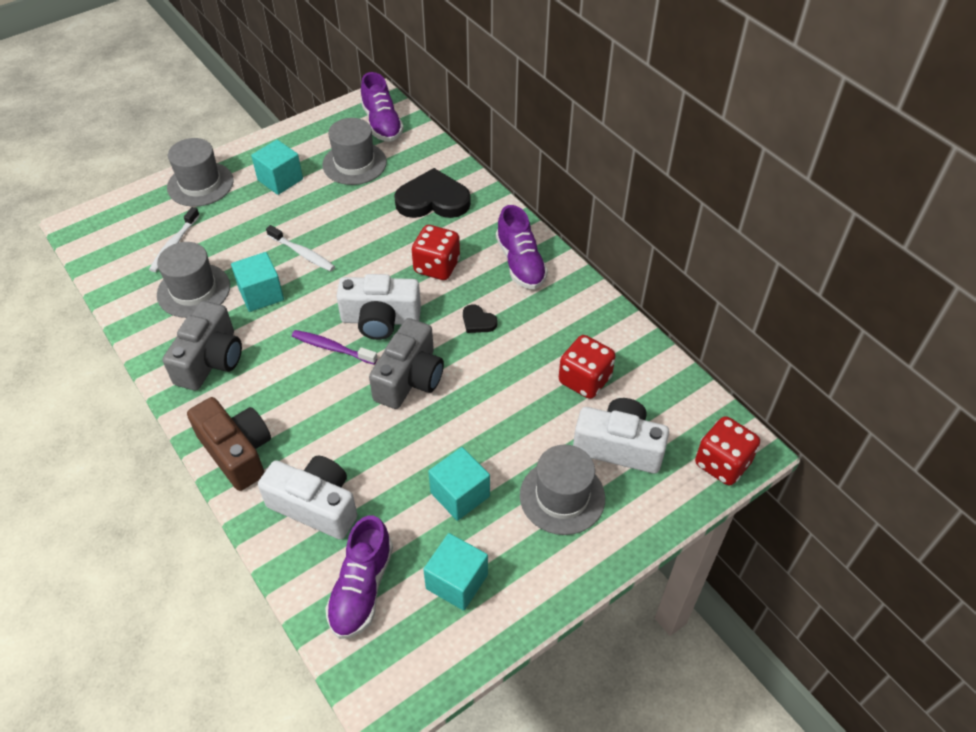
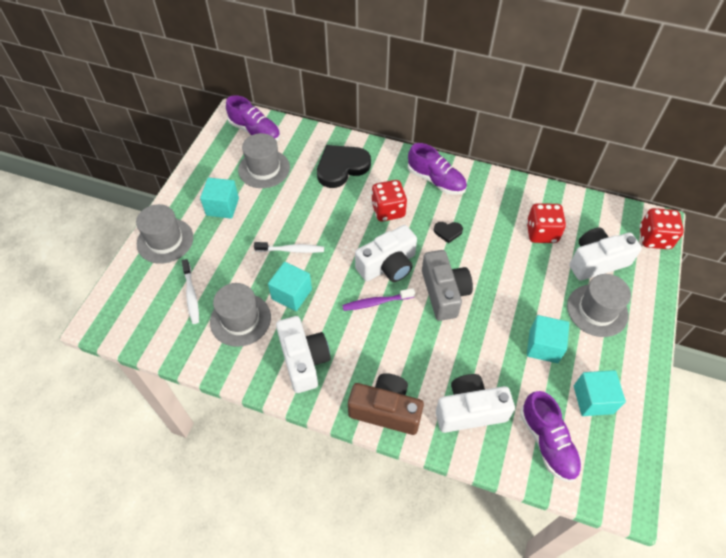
camera: 35 degrees left, 5 degrees up
(210, 360) = (303, 360): grey camera -> white camera

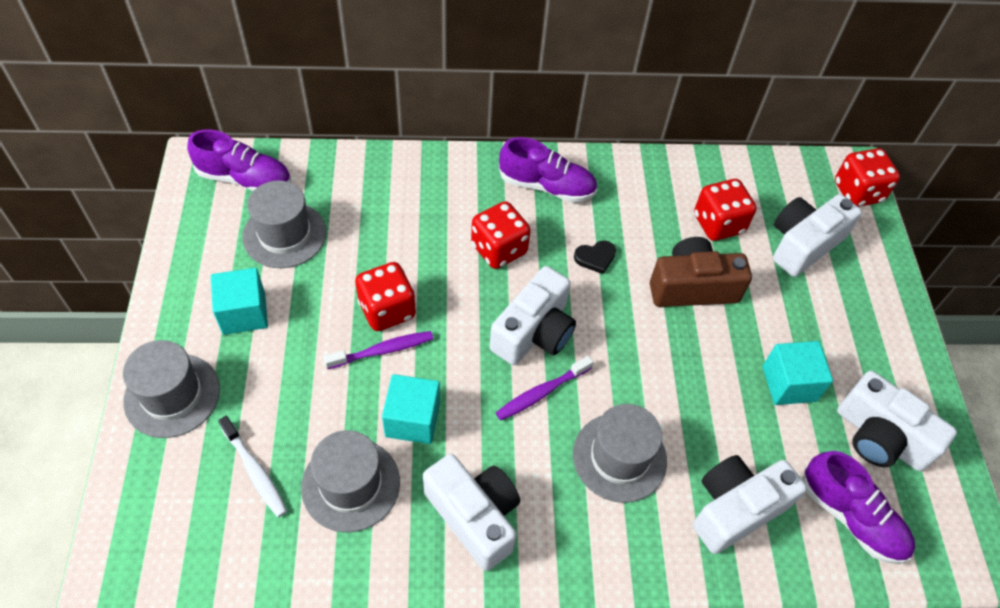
camera: 25 degrees left, 0 degrees up
(291, 250) = (383, 350): white toothbrush -> purple toothbrush
(304, 227) = (387, 310): none -> red dice
(341, 167) = (403, 202): black heart -> none
(386, 410) = (624, 550): brown camera -> brown camera (692, 287)
(444, 293) = (628, 349): grey camera -> none
(593, 399) = (880, 437): turquoise cube -> white camera
(597, 310) = (832, 312): grey hat -> grey hat (619, 457)

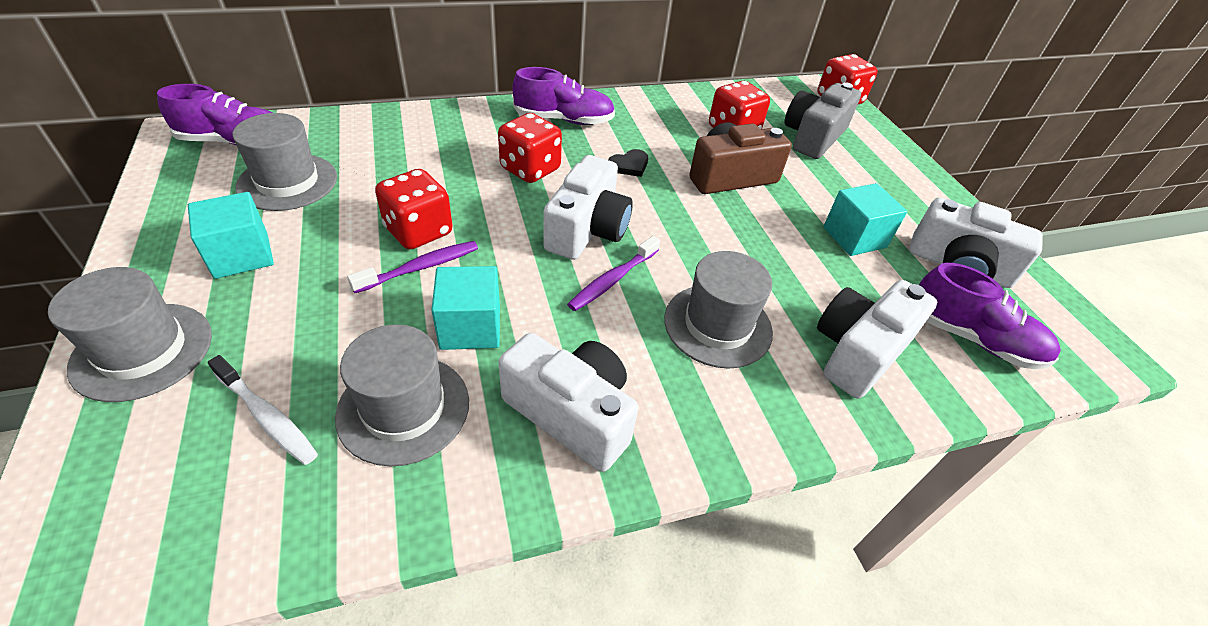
camera: 15 degrees left, 10 degrees down
(803, 244) = (813, 137): white camera -> grey camera

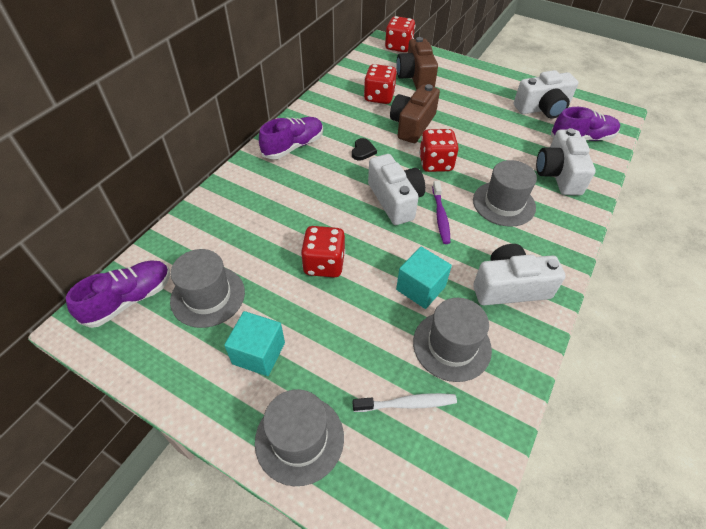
camera: 40 degrees left, 5 degrees up
(421, 267) = (355, 280): purple toothbrush -> none
(530, 169) = (322, 188): red dice -> red dice (435, 163)
(813, 137) = (415, 77): grey camera -> brown camera
(854, 237) = (495, 121): turquoise cube -> none

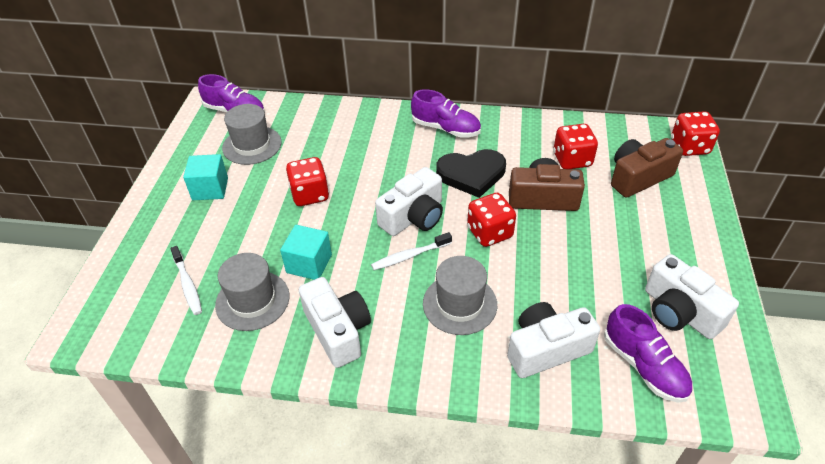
camera: 70 degrees right, 5 degrees down
(299, 439) = (146, 233): grey hat -> none
(363, 151) = (471, 174): black heart -> black heart, size x2.17
(440, 216) = (409, 256): purple toothbrush -> white toothbrush

